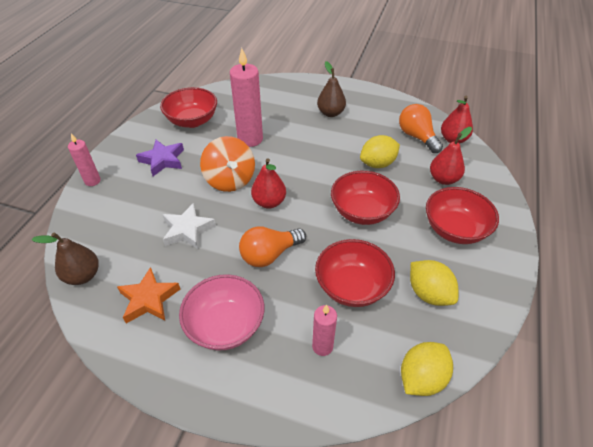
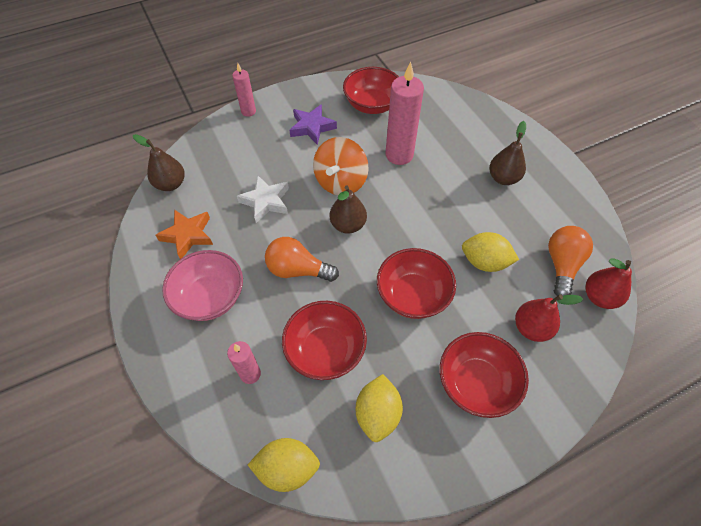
camera: 45 degrees right, 10 degrees up
(269, 202) = (348, 225): red pear -> brown pear

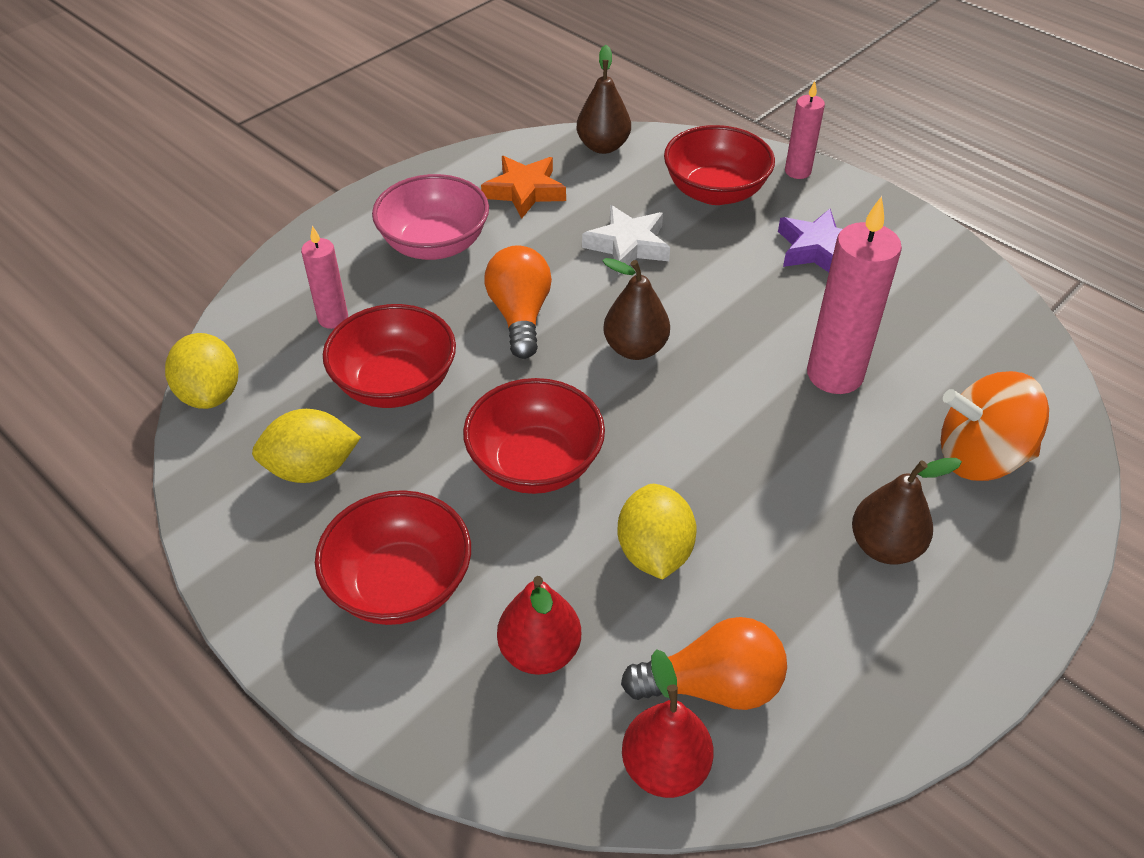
camera: 70 degrees right, 10 degrees down
(341, 182) = (720, 316): orange spinning top -> orange spinning top (980, 457)
(372, 105) = (933, 308): red bowl -> red bowl (715, 192)

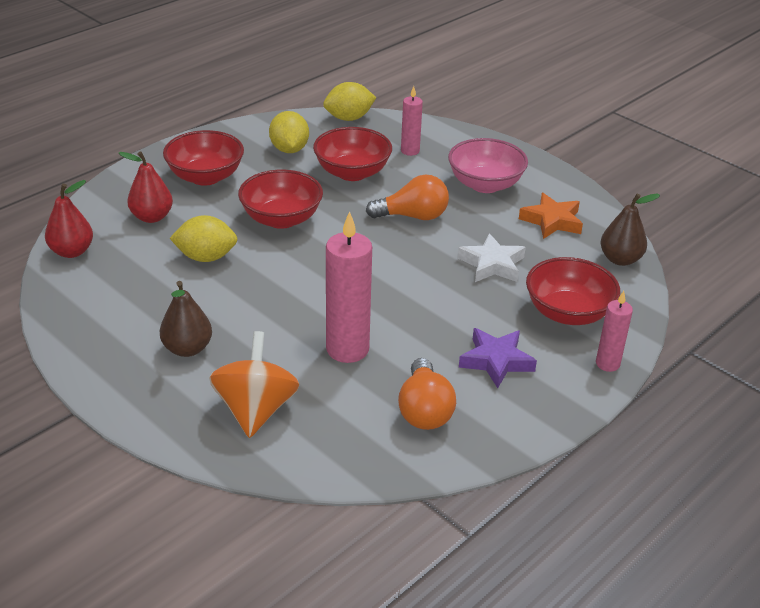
camera: 90 degrees right, 10 degrees down
(635, 348) = (379, 261): brown pear -> none
(713, 686) = (112, 270): orange light bulb -> orange light bulb (424, 410)

